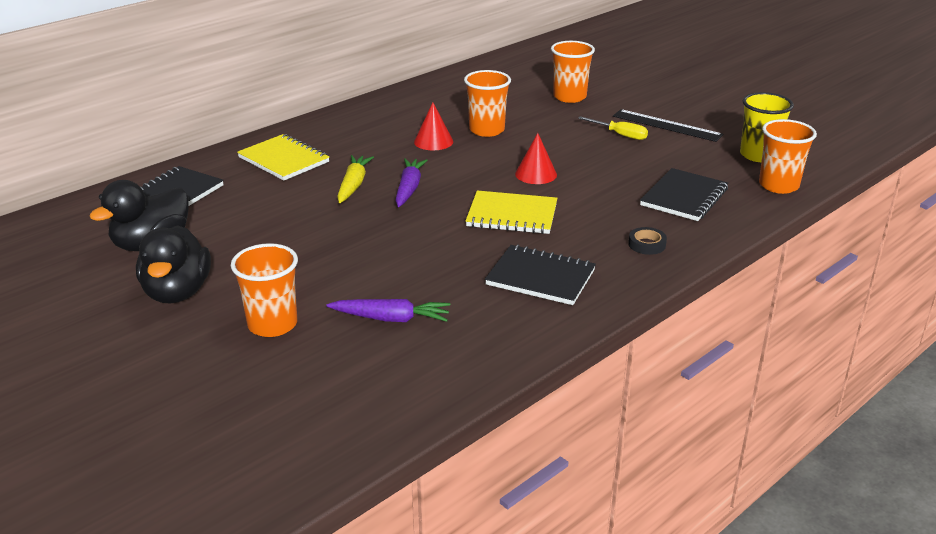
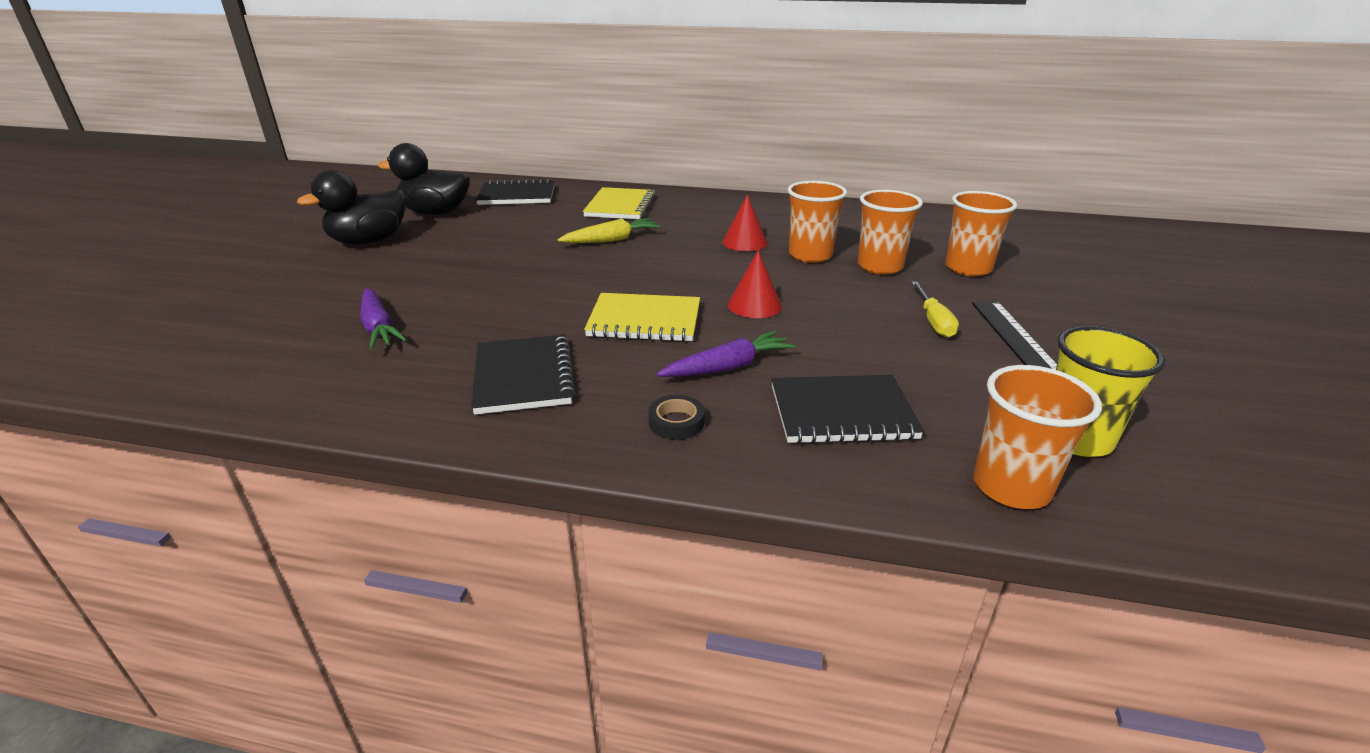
camera: 55 degrees right, 0 degrees up
(272, 324) = (339, 285): orange cup -> orange cup (880, 266)
(409, 188) = (636, 261): purple carrot -> purple carrot (728, 367)
(512, 215) = (644, 321): yellow notebook -> yellow notebook turned 60 degrees counterclockwise

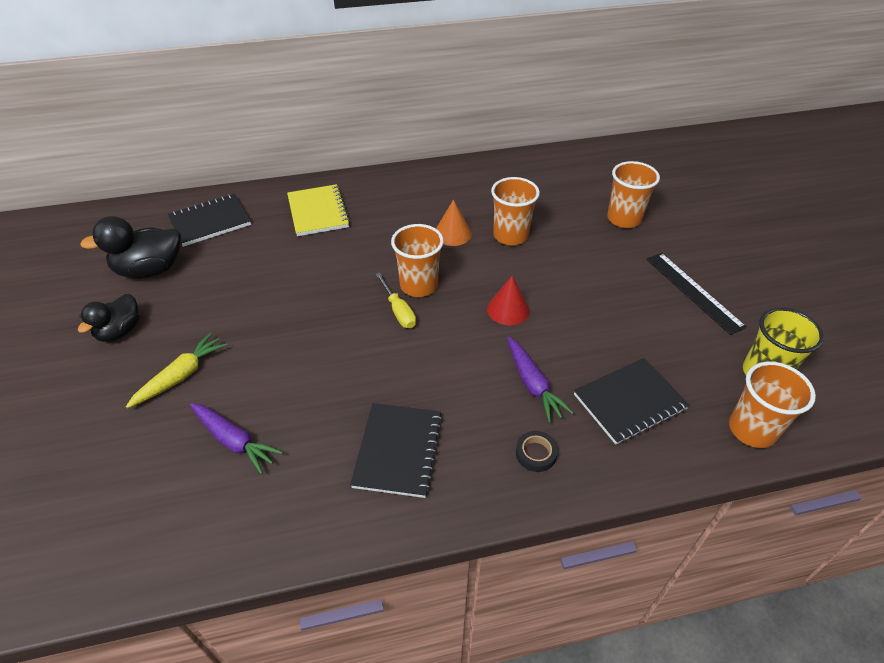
camera: 25 degrees left, 15 degrees up
(369, 241) = (120, 331): black duck -> black duck, size x0.66
(523, 377) = (398, 451): black notebook -> black notebook turned 45 degrees clockwise
(612, 240) = (345, 262): yellow carrot -> yellow carrot (181, 375)
(644, 321) = (441, 355): yellow notebook -> none
(728, 367) = (533, 384): purple carrot -> purple carrot turned 120 degrees clockwise
(744, 242) = (452, 233): red cone -> orange cone
(880, 266) = (566, 235): orange cup -> orange cup (419, 285)
(933, 321) = (633, 287): yellow screwdriver -> yellow screwdriver (398, 311)

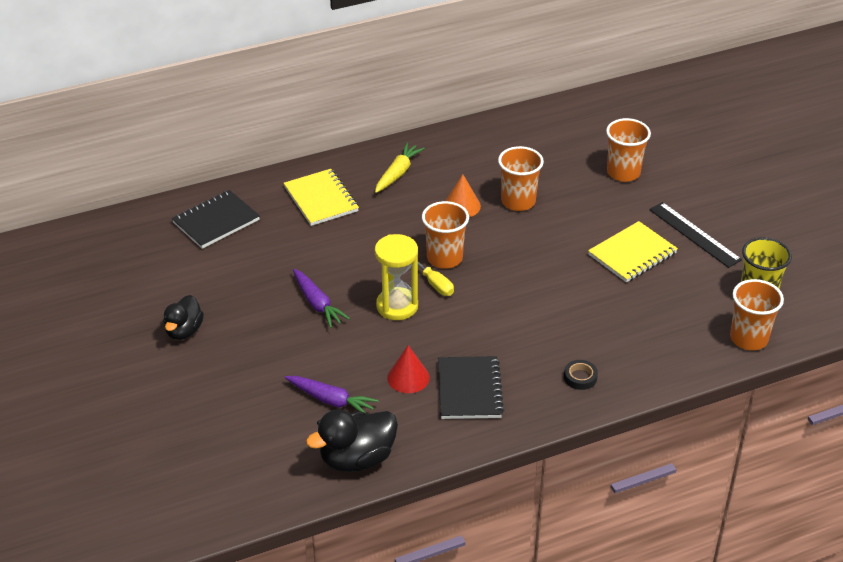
camera: 10 degrees left, 5 degrees down
(150, 270) = (181, 274): black duck -> black duck (357, 459)
(181, 375) = (261, 359): yellow carrot -> yellow carrot (398, 173)
(351, 332) = (397, 306): none -> yellow hourglass
(508, 309) = (532, 269): red cone -> red cone (408, 377)
(533, 384) = (567, 328): purple carrot -> purple carrot (317, 304)
(621, 305) = (632, 254): none -> yellow notebook
(629, 402) = (649, 331): black notebook -> none

